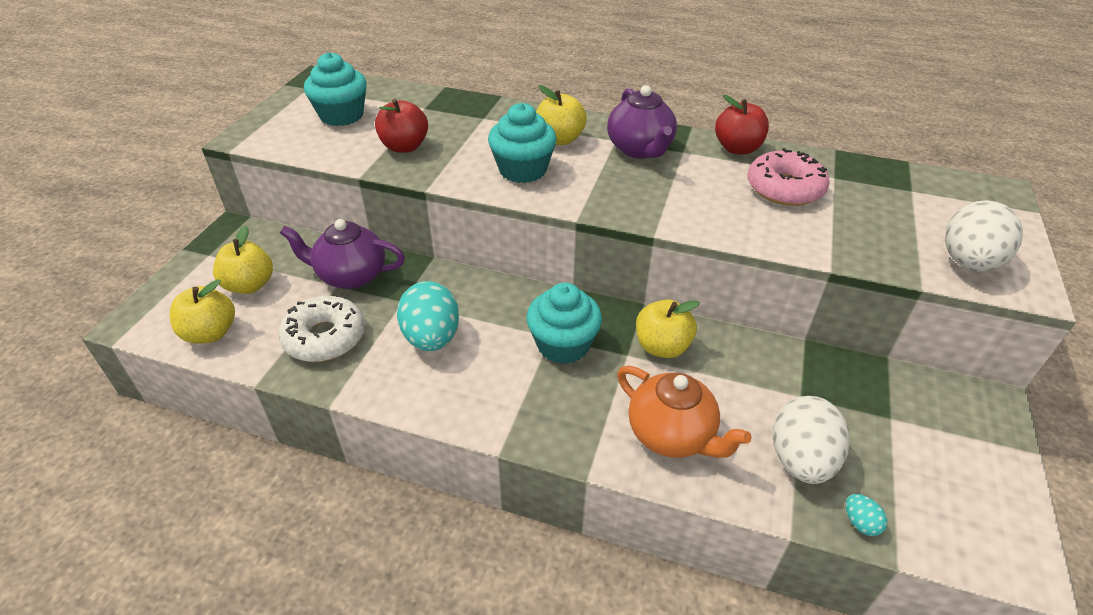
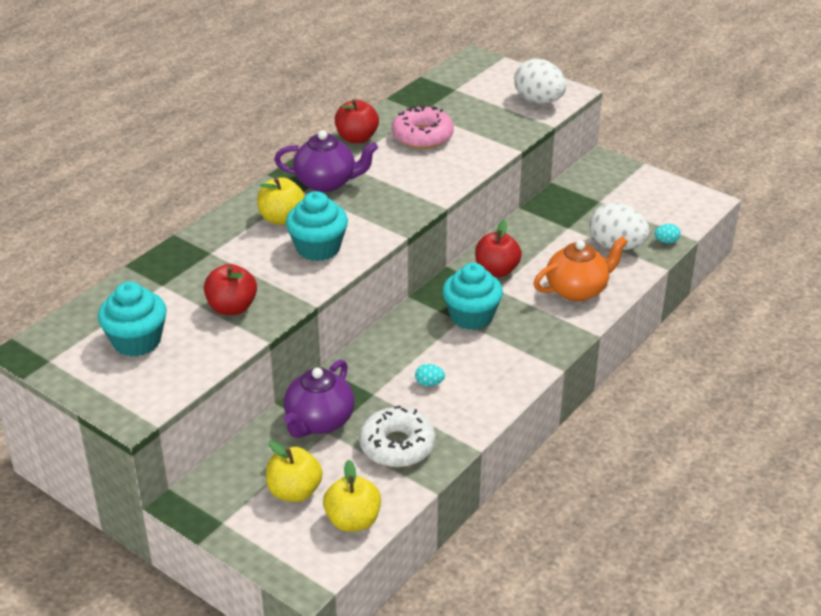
camera: 70 degrees left, 5 degrees down
(431, 338) = (429, 383): turquoise egg -> turquoise egg, size x0.43
(662, 347) = (496, 270): yellow apple -> red apple

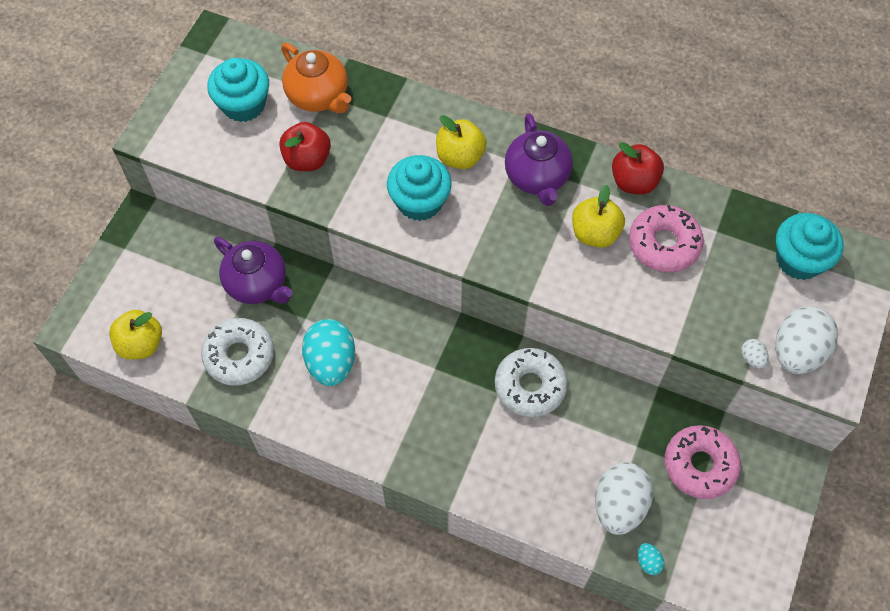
camera: 75 degrees right, 25 degrees up
(294, 492) = (167, 290): yellow apple -> yellow apple (595, 233)
(319, 421) = (257, 284): purple teapot -> purple teapot turned 150 degrees counterclockwise
(429, 383) = (331, 362): turquoise egg -> turquoise egg, size x2.33
(471, 316) = (444, 378): turquoise cupcake -> turquoise cupcake (799, 259)
(496, 270) = (530, 386): red apple -> white donut
(537, 119) = (752, 358): none -> white egg
(577, 290) = (521, 475): orange teapot -> orange teapot (318, 96)
(592, 202) = (700, 465): none -> pink donut

